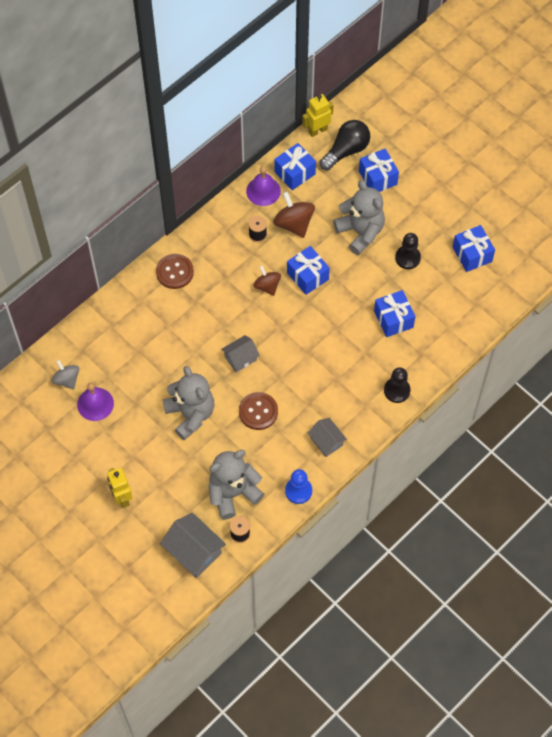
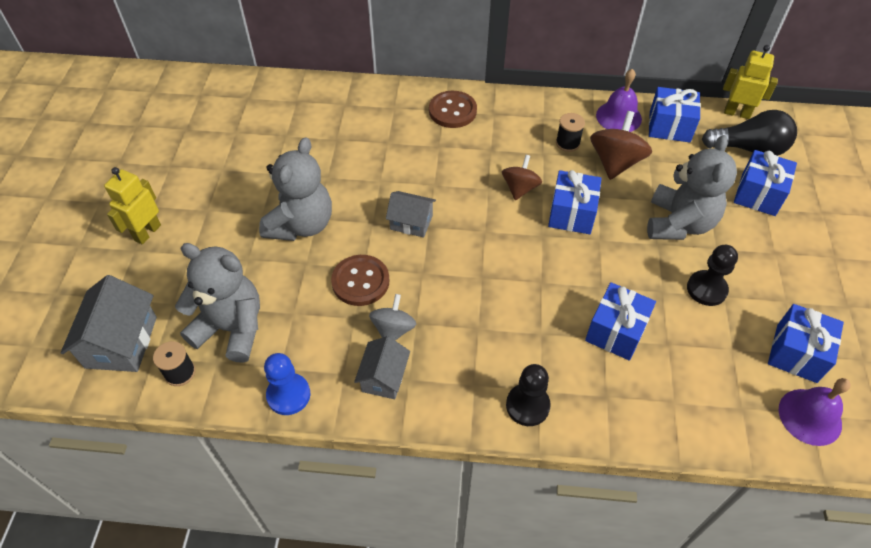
camera: 50 degrees right, 10 degrees down
(67, 379) = (254, 110): grey spinning top -> grey spinning top (393, 329)
(95, 404) = (245, 145): purple bell -> purple bell (810, 416)

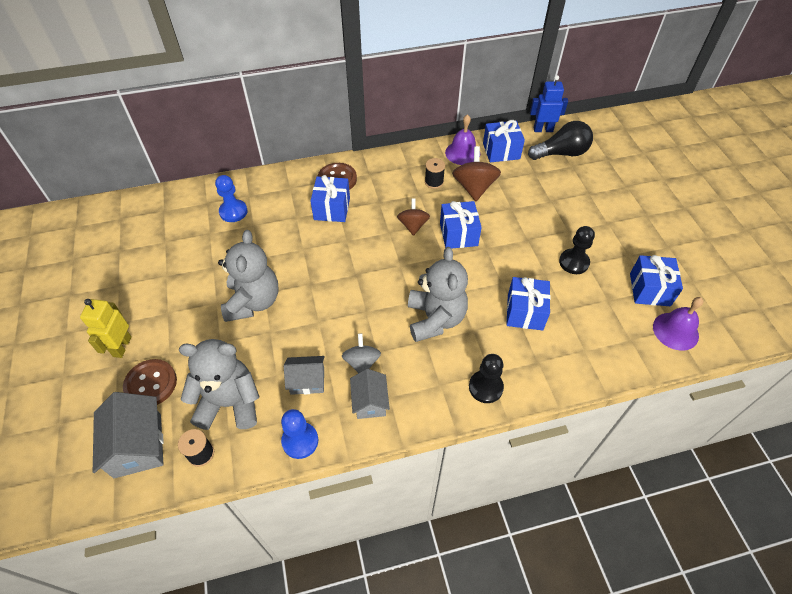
camera: 20 degrees left, 0 degrees up
(321, 118) = (233, 212): none -> blue pawn
(360, 281) = (320, 333): brown button -> brown button (151, 384)
(411, 222) = (341, 274): grey house -> grey house (307, 381)
(679, 223) = (536, 220): grey teddy bear -> grey teddy bear (435, 319)
(737, 113) = (543, 130): yellow robot -> blue robot
(758, 194) = (580, 184): blue gift -> blue gift (332, 208)

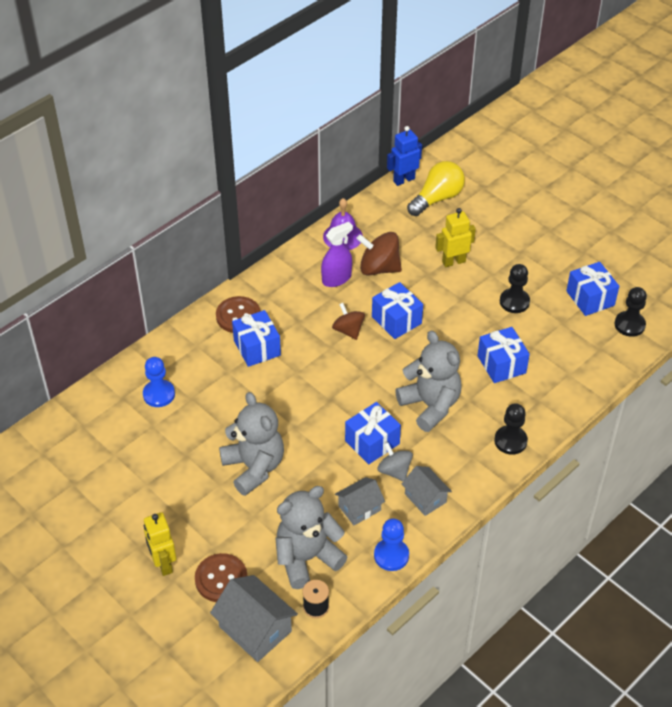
camera: 30 degrees left, 5 degrees down
(434, 182) = (336, 278): black spool -> purple spray bottle
(474, 187) = (379, 268): brown spinning top -> brown spinning top turned 45 degrees counterclockwise
(501, 151) = (379, 219): blue gift -> blue gift (372, 442)
(541, 207) = (453, 261): none -> yellow robot
(561, 153) = (437, 198): black light bulb -> yellow light bulb
(675, 331) = (629, 325): purple bell -> black pawn

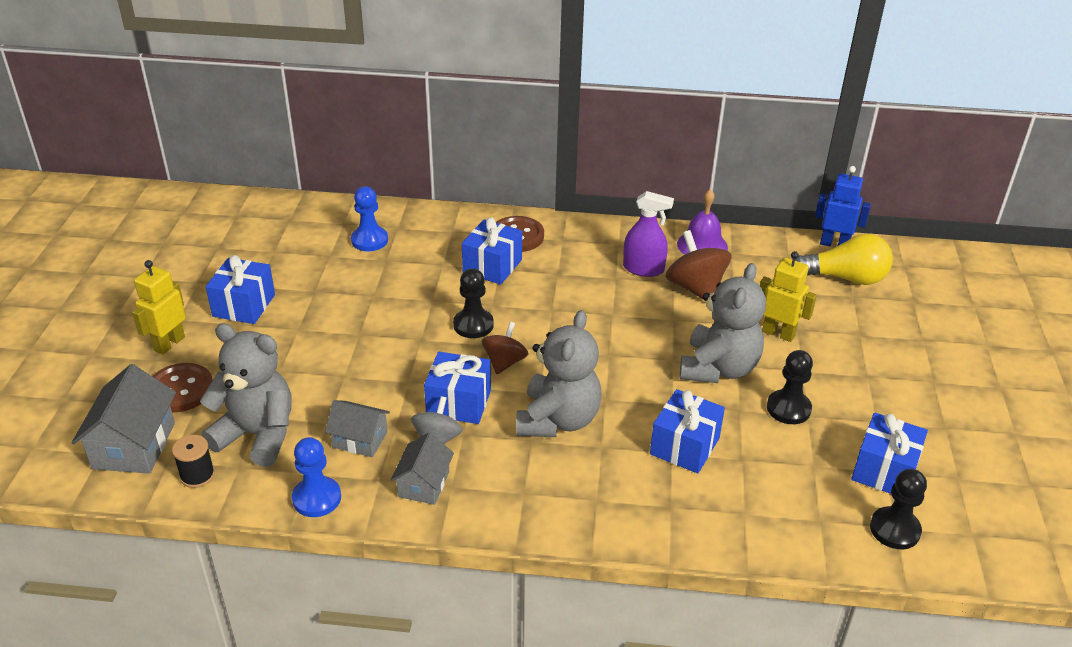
camera: 50 degrees right, 10 degrees down
(254, 467) = (341, 339): grey teddy bear -> grey teddy bear (718, 368)
(348, 330) = (587, 310): brown spinning top -> brown spinning top (504, 362)
(396, 320) = (643, 335): blue gift -> blue gift (244, 305)
(510, 441) = (581, 513): black pawn -> black pawn (473, 325)

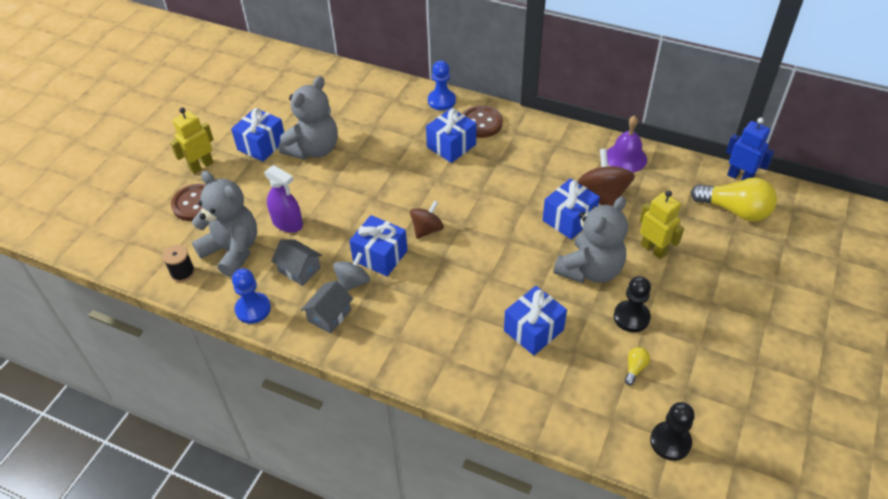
camera: 20 degrees right, 10 degrees up
(134, 445) = (151, 240): grey house -> none
(369, 240) = (369, 107): blue pawn -> blue pawn (441, 101)
(473, 325) = (417, 193): black pawn -> none
(558, 420) = (446, 286): grey teddy bear -> grey teddy bear (314, 149)
(643, 269) = (568, 170): purple spray bottle -> purple spray bottle (287, 223)
(818, 461) = (635, 368): none -> yellow light bulb
(884, 470) = (686, 389): blue gift -> blue gift (569, 219)

